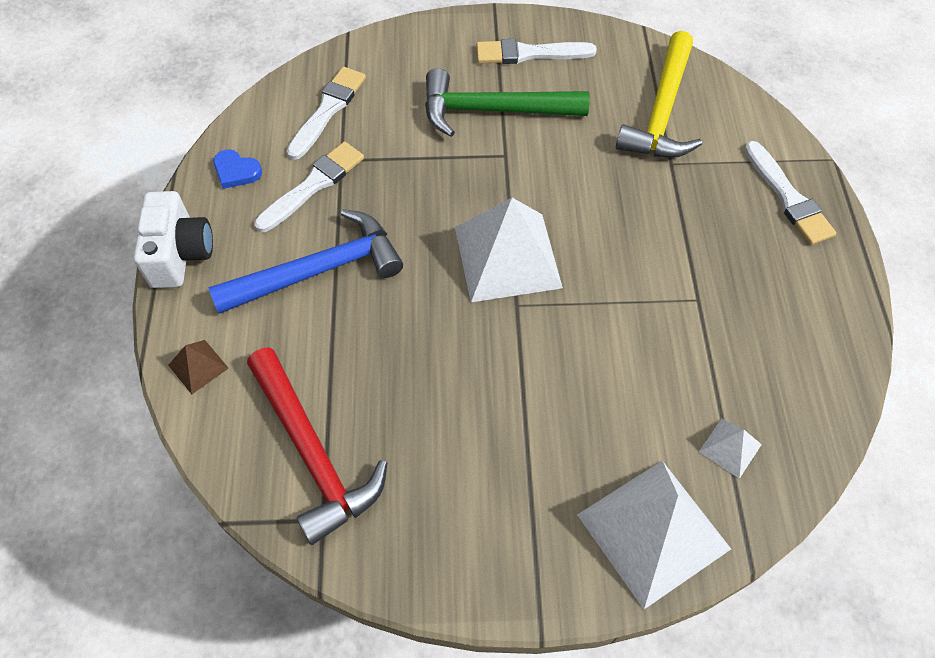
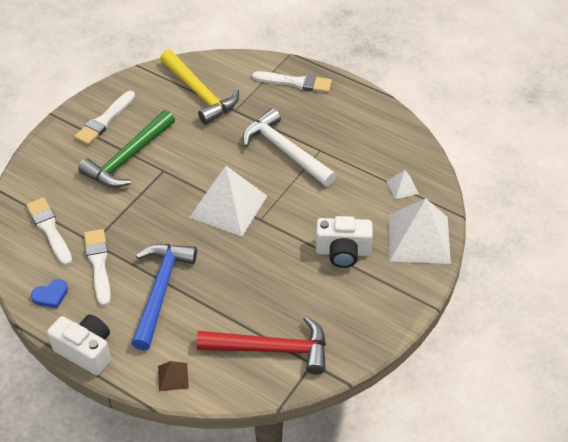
camera: 55 degrees left, 10 degrees down
(543, 440) = (343, 252): none -> white camera
(657, 260) = (285, 151): none -> white hammer

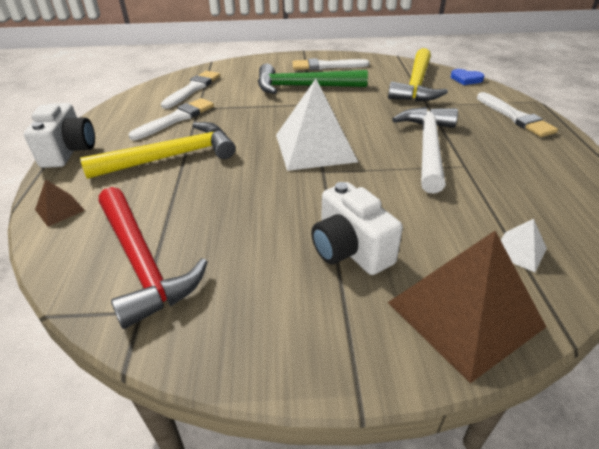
camera: 55 degrees right, 10 degrees down
(51, 295) = (123, 114): blue heart -> blue heart (466, 79)
(160, 290) = (171, 157): blue hammer -> yellow hammer
(419, 238) = (464, 314): white pyramid -> brown pyramid

